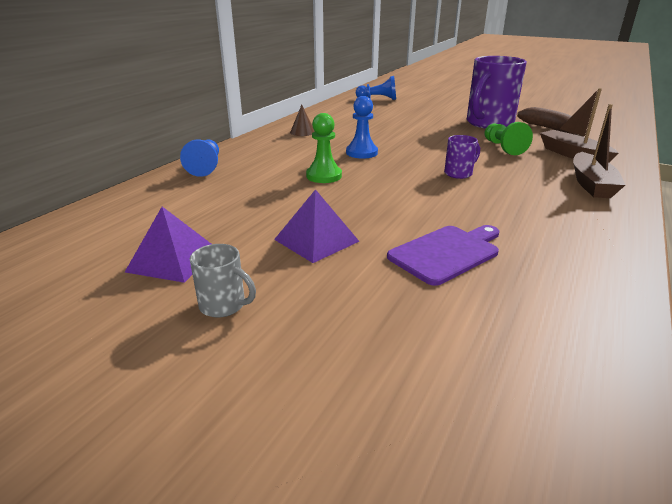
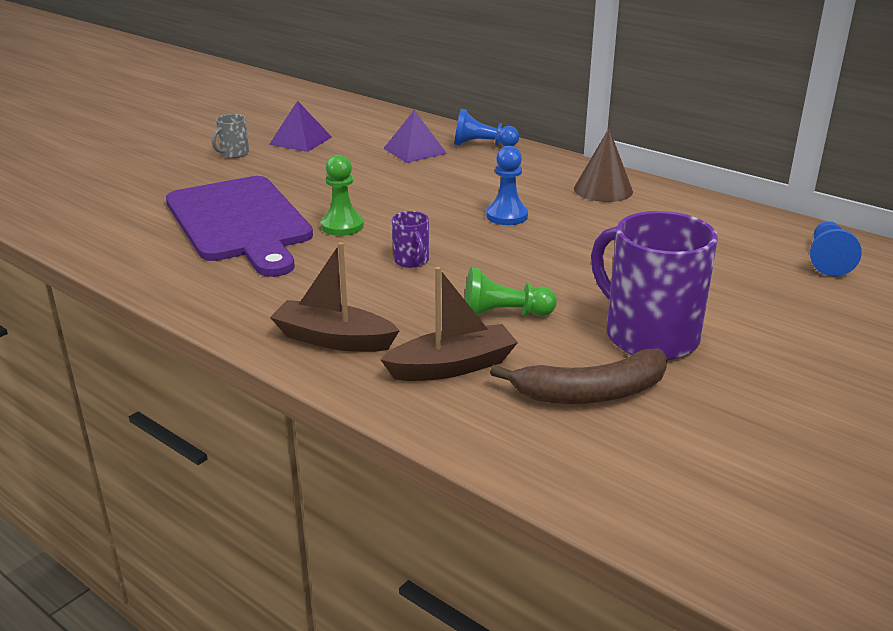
camera: 100 degrees right, 0 degrees up
(302, 132) = (603, 190): brown cone -> brown cone, size x1.66
(316, 240) = (296, 180): purple pyramid -> purple pyramid (415, 151)
(324, 176) = (435, 191): green pawn -> green pawn (342, 226)
(447, 253) = (240, 222): purple cutting board -> purple cutting board, size x1.89

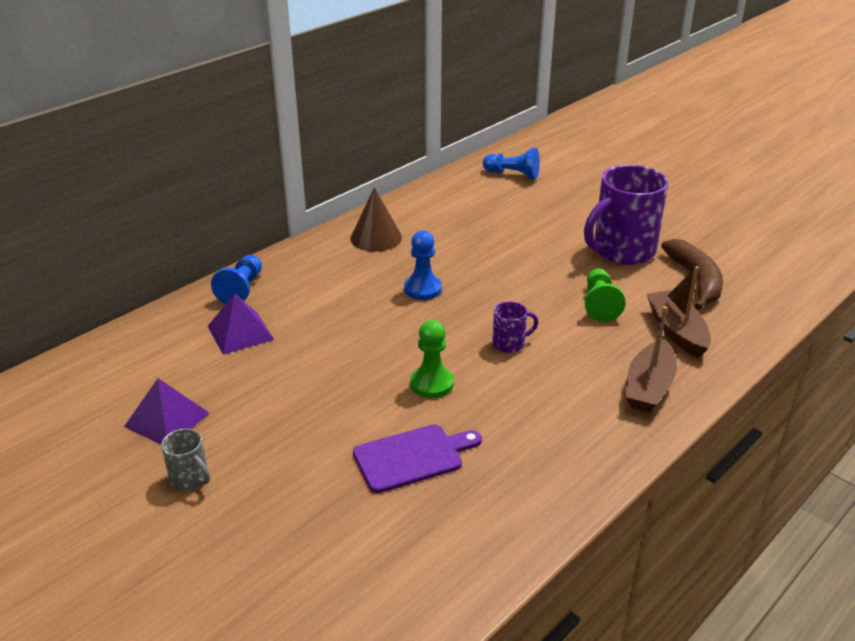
camera: 85 degrees left, 5 degrees up
(240, 222) = (412, 457): purple cutting board -> purple cutting board, size x0.53

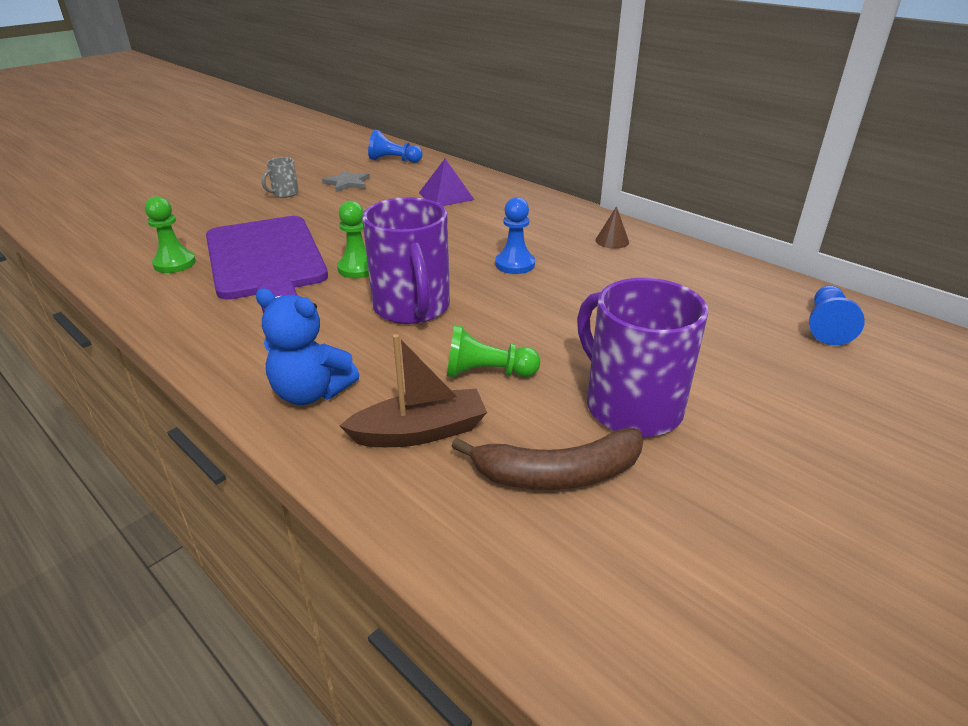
camera: 90 degrees right, 0 degrees up
(167, 419) = (347, 183): purple pyramid -> grey star
(241, 289) = (508, 192): blue pawn -> blue pawn (394, 160)
(376, 237) = (612, 241): brown cone -> brown cone, size x0.60
(412, 457) = (265, 261): purple cutting board -> purple cutting board, size x1.89
(418, 541) = (174, 263): none -> green pawn
(510, 344) = (412, 308): purple mug -> purple mug, size x2.23
(649, 387) = (311, 392): brown boat -> blue teddy bear

